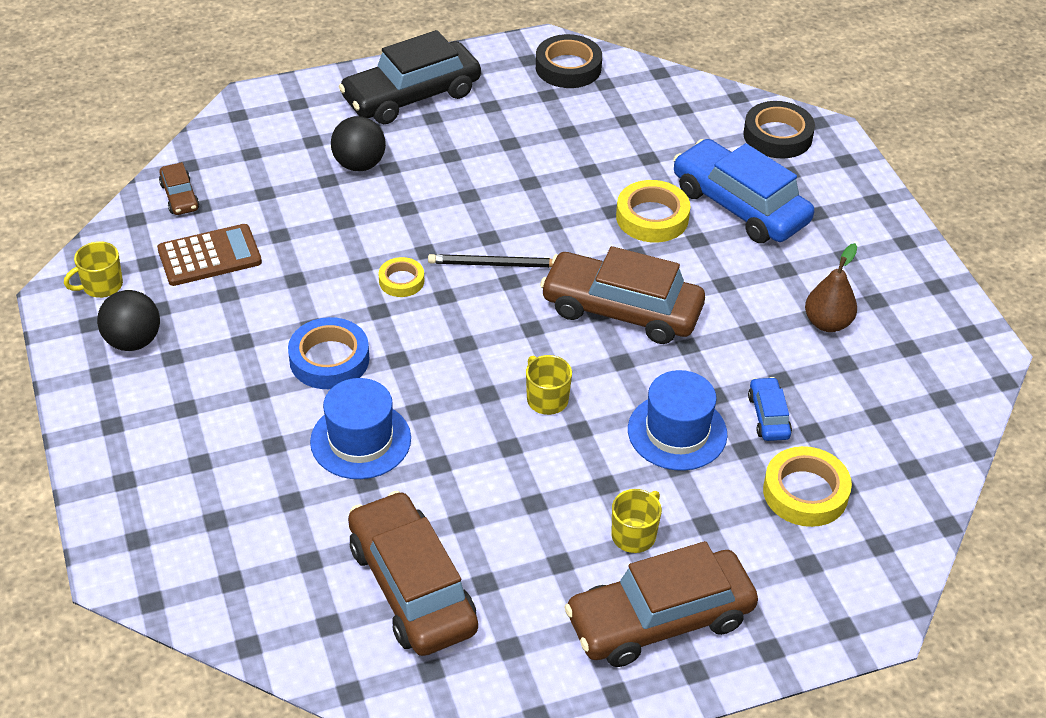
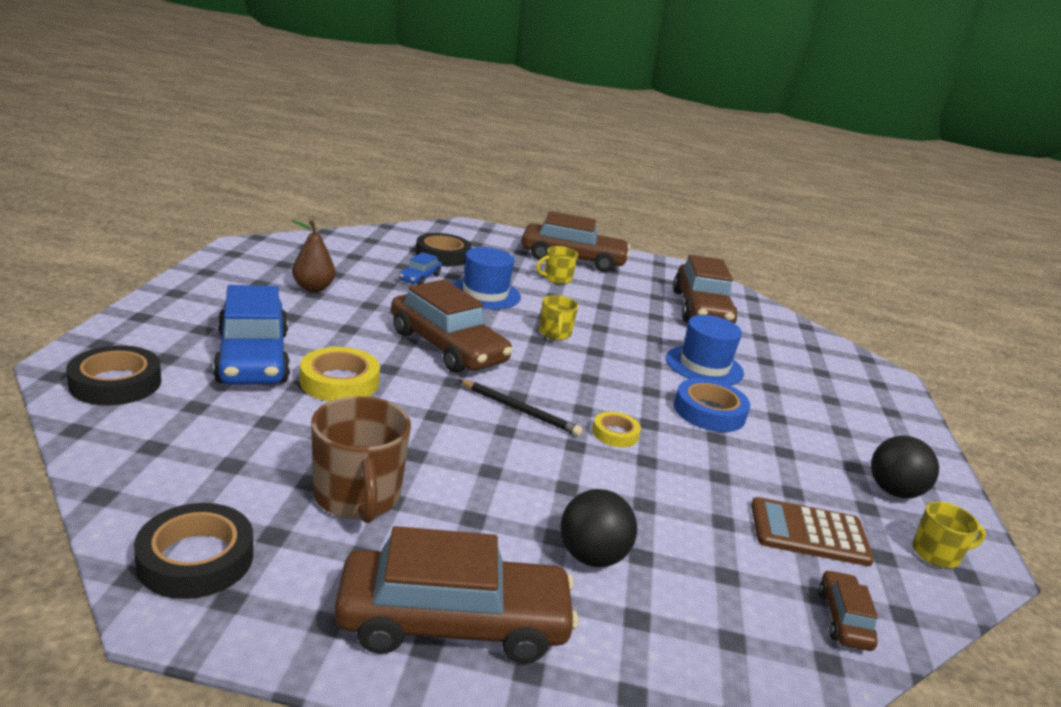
camera: 155 degrees left, 20 degrees down
(411, 96) = (453, 622): black car -> brown car
(531, 135) = (357, 497): none -> brown mug
(805, 492) = (442, 255): yellow tape -> black tape

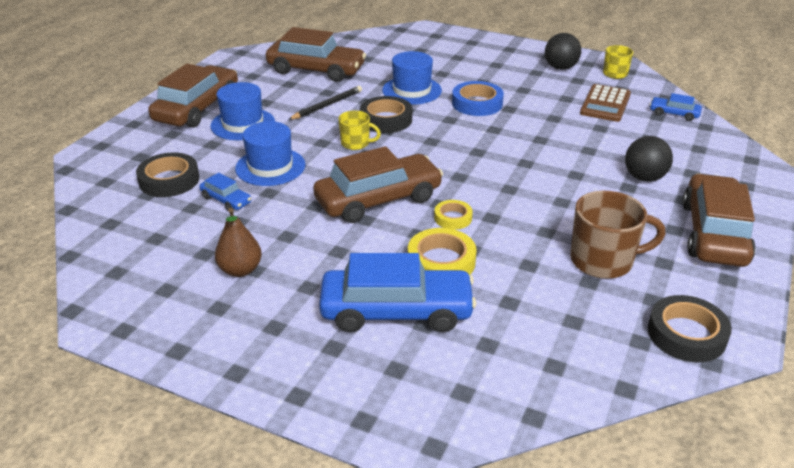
camera: 70 degrees left, 10 degrees up
(115, 383) = (448, 399): black tape -> black tape (386, 119)
(520, 410) = (481, 178): black pencil -> black pencil (327, 105)
(557, 279) = (243, 124): yellow mug -> blue hat
(615, 433) = (509, 145): yellow tape -> yellow tape (453, 218)
(843, 619) = (674, 114): brown car -> blue car

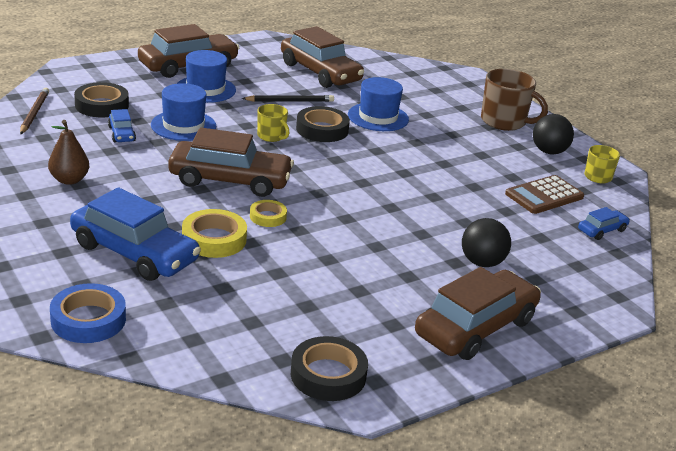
camera: 30 degrees right, 5 degrees down
(112, 218) = (34, 113): none -> brown pencil
(477, 103) = (420, 148): blue tape -> blue tape (88, 319)
(603, 261) = (342, 298): brown mug -> brown mug (504, 122)
(674, 114) = (602, 230): blue car -> blue car turned 90 degrees clockwise

